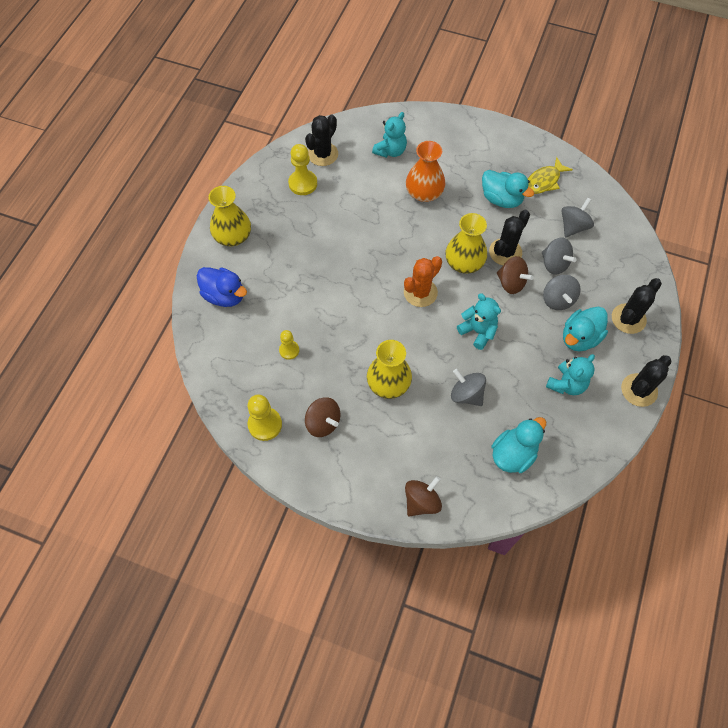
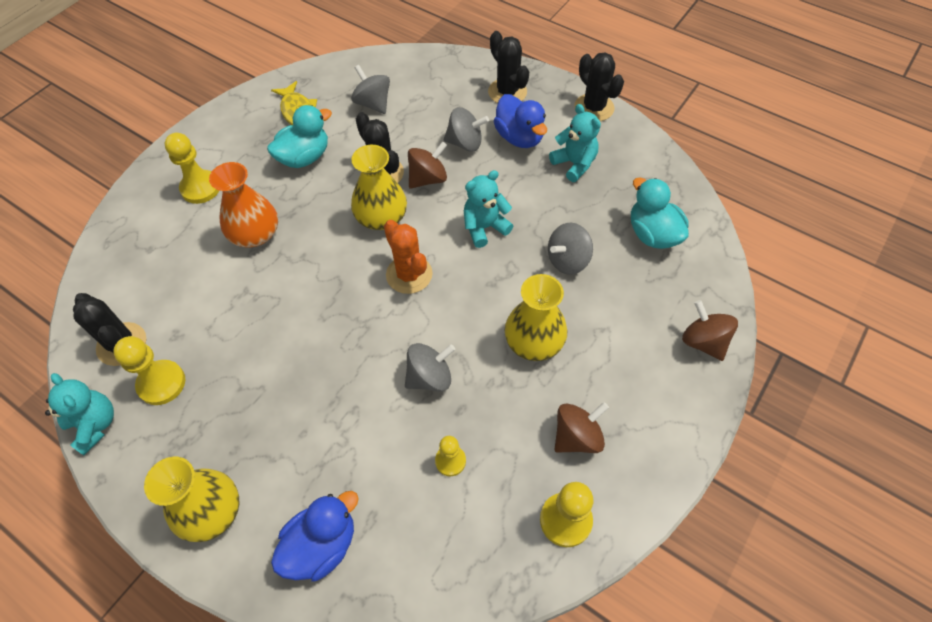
camera: 75 degrees left, 5 degrees down
(390, 151) = (165, 256): turquoise teddy bear -> turquoise teddy bear (95, 425)
(451, 149) = (200, 188): none -> yellow pawn
(554, 264) = (416, 133): grey spinning top -> grey spinning top (430, 377)
(579, 338) = (519, 137): turquoise duck -> blue duck

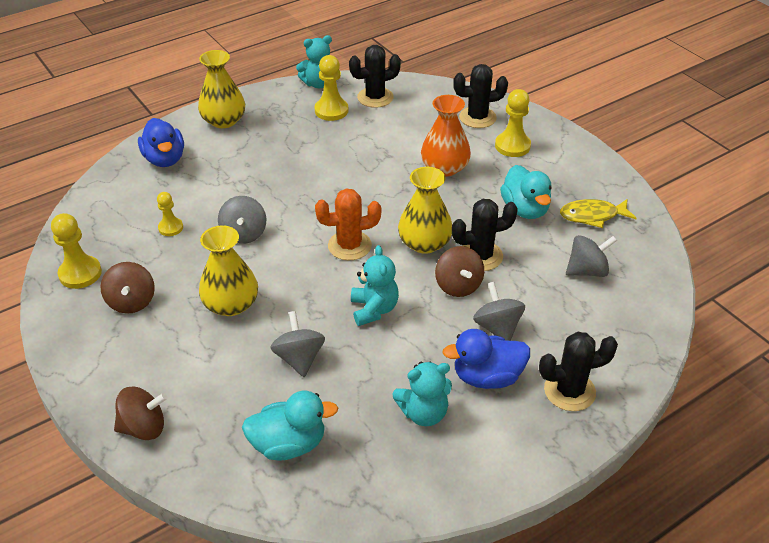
camera: 110 degrees right, 15 degrees down
(465, 143) = (497, 328): grey spinning top -> grey spinning top turned 135 degrees clockwise
(594, 108) = (510, 471): black cactus -> black cactus (477, 117)

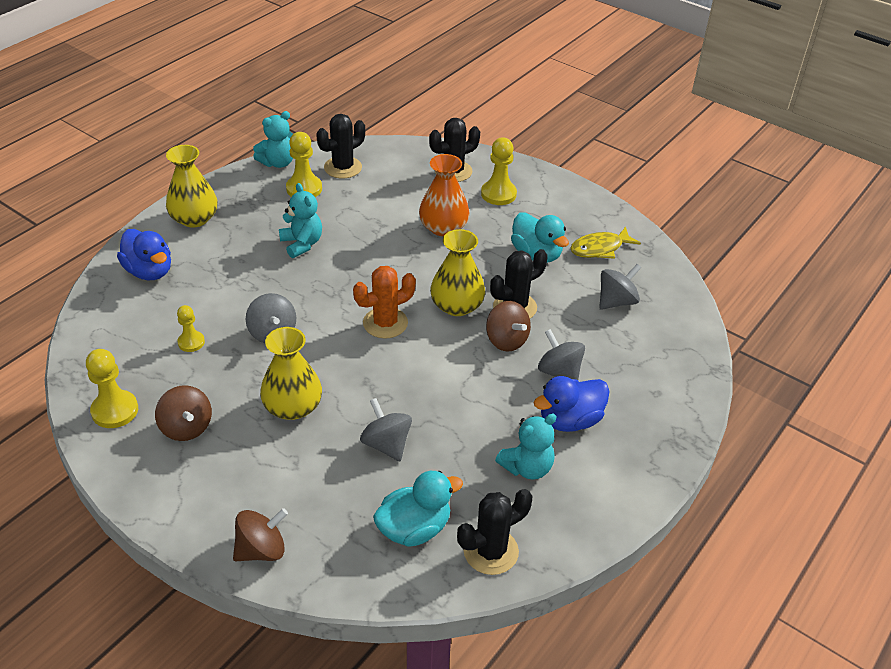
camera: 20 degrees left, 0 degrees up
(374, 309) = (437, 380): turquoise teddy bear -> turquoise teddy bear (302, 244)
(569, 391) = (647, 415): black cactus -> black cactus (491, 551)

